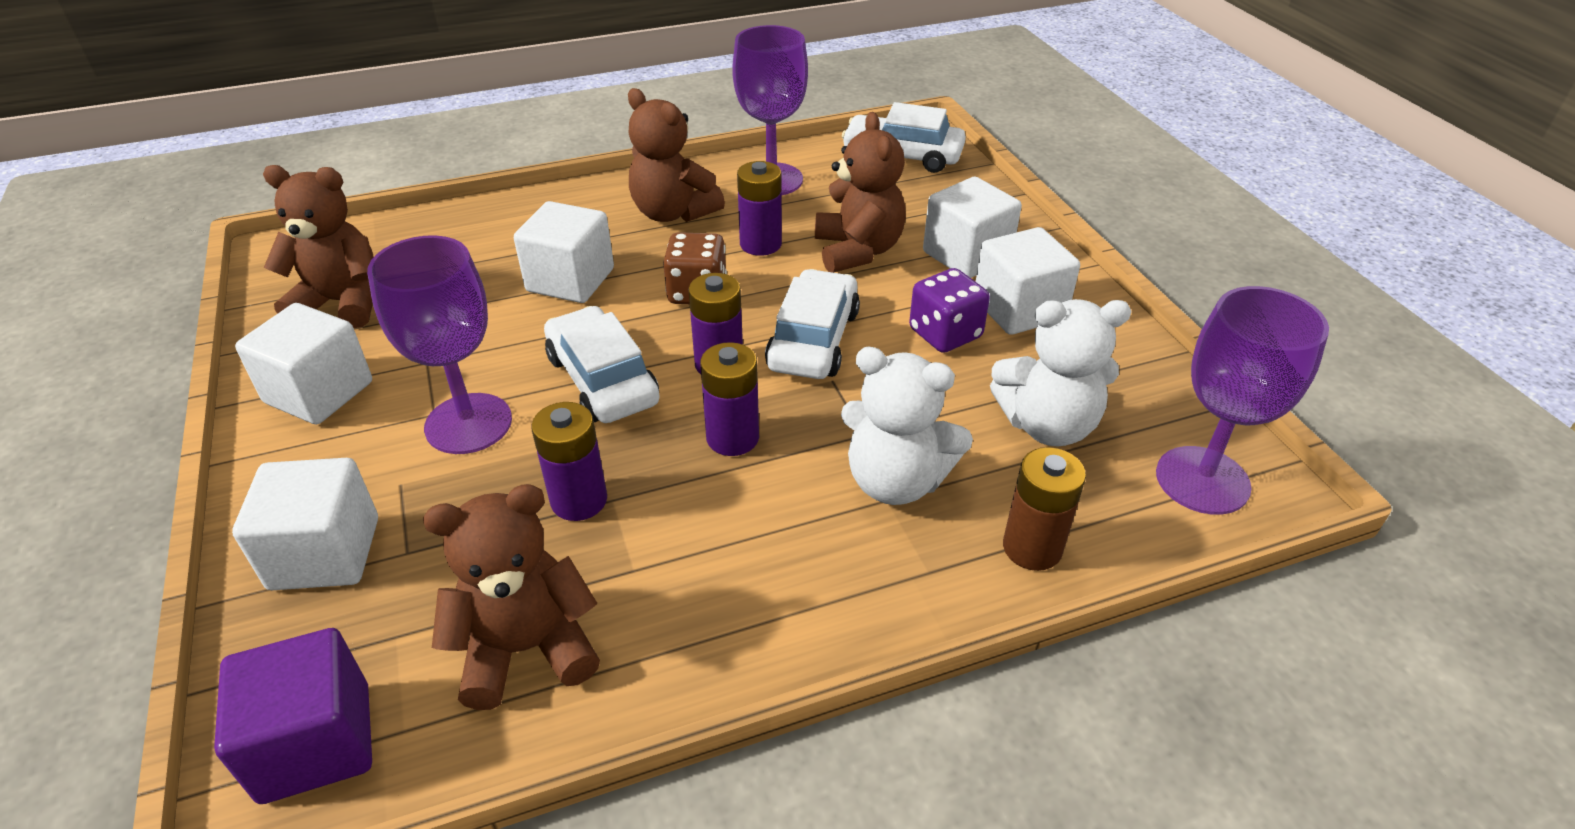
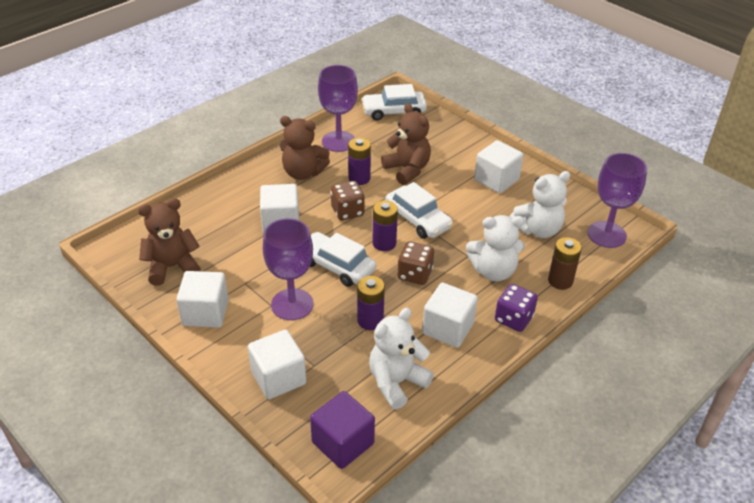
camera: 25 degrees left, 0 degrees up
(527, 648) = (396, 382): brown teddy bear -> white teddy bear
(732, 438) = (415, 274): purple battery -> brown dice
(813, 339) = (418, 219): white car -> white car turned 150 degrees clockwise
(945, 334) = (472, 200): purple dice -> purple dice (513, 319)
(966, 255) = (458, 159): white cube -> white cube (448, 328)

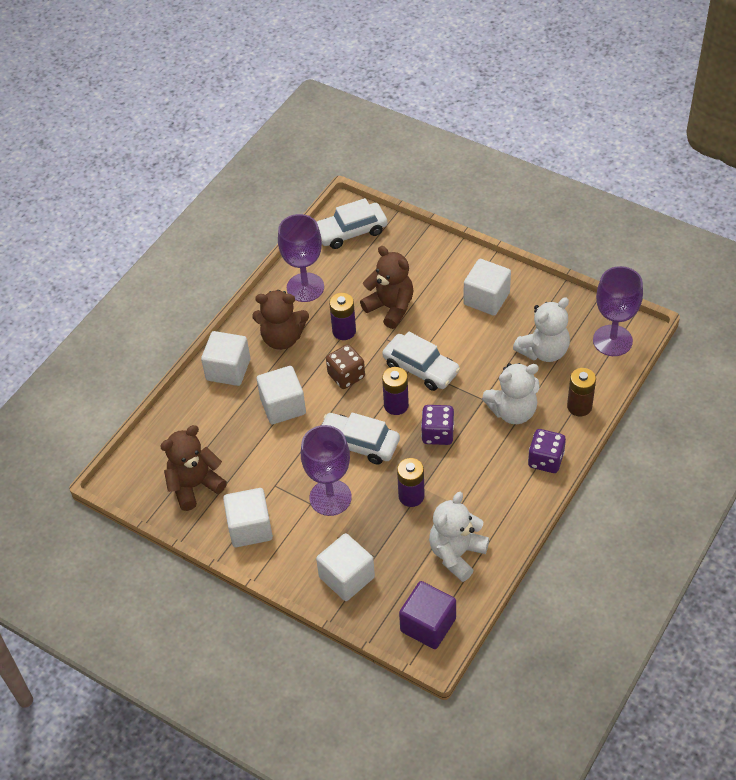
camera: 10 degrees left, 10 degrees up
(415, 274) = (437, 434): brown dice -> purple dice
(448, 328) = (487, 486): white cube -> white cube (228, 370)

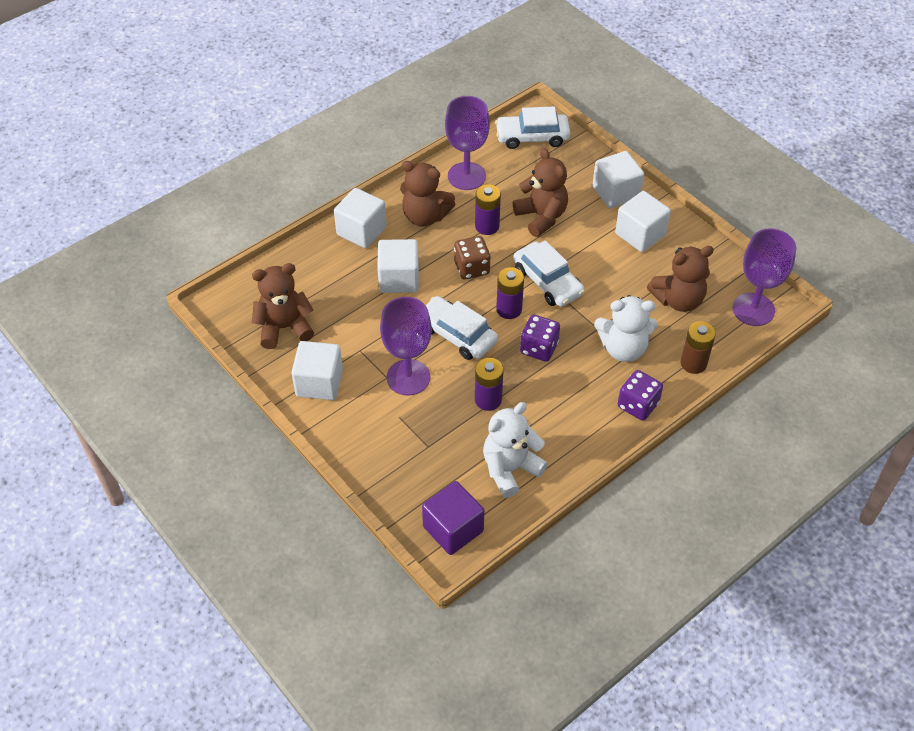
camera: 15 degrees right, 0 degrees up
(347, 577) = (392, 458): white cube -> white cube (616, 193)
(544, 351) = (678, 300): white teddy bear -> brown teddy bear

